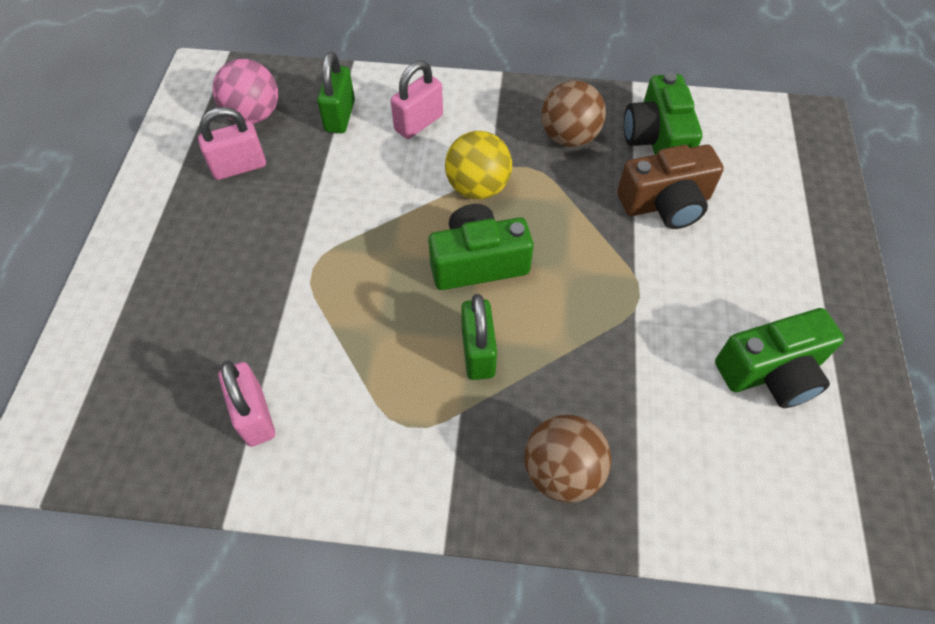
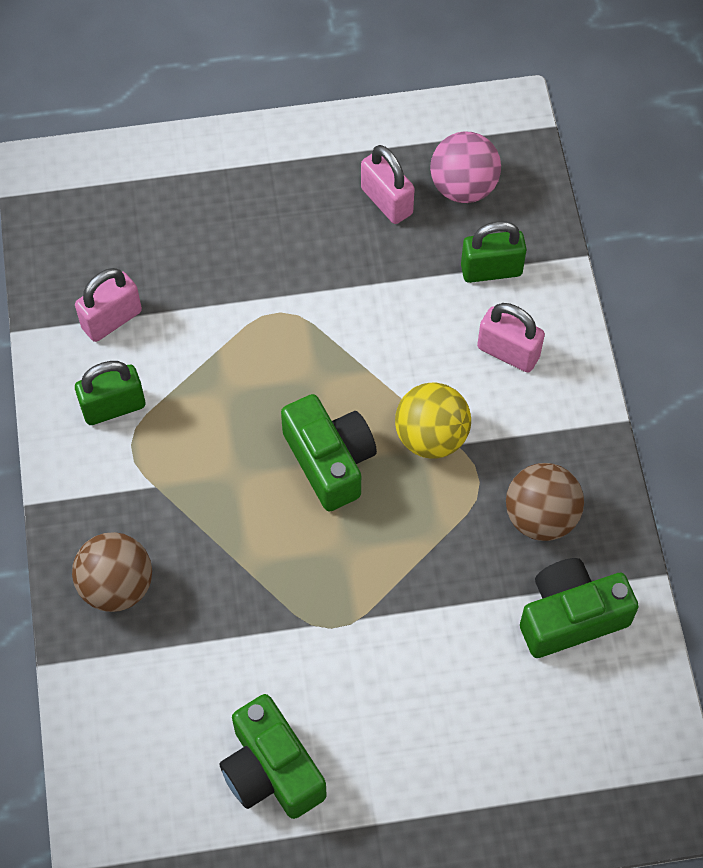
camera: 75 degrees right, 5 degrees up
(478, 352) = (222, 486): green padlock -> green padlock (113, 407)
(666, 203) = (470, 639): brown camera -> none

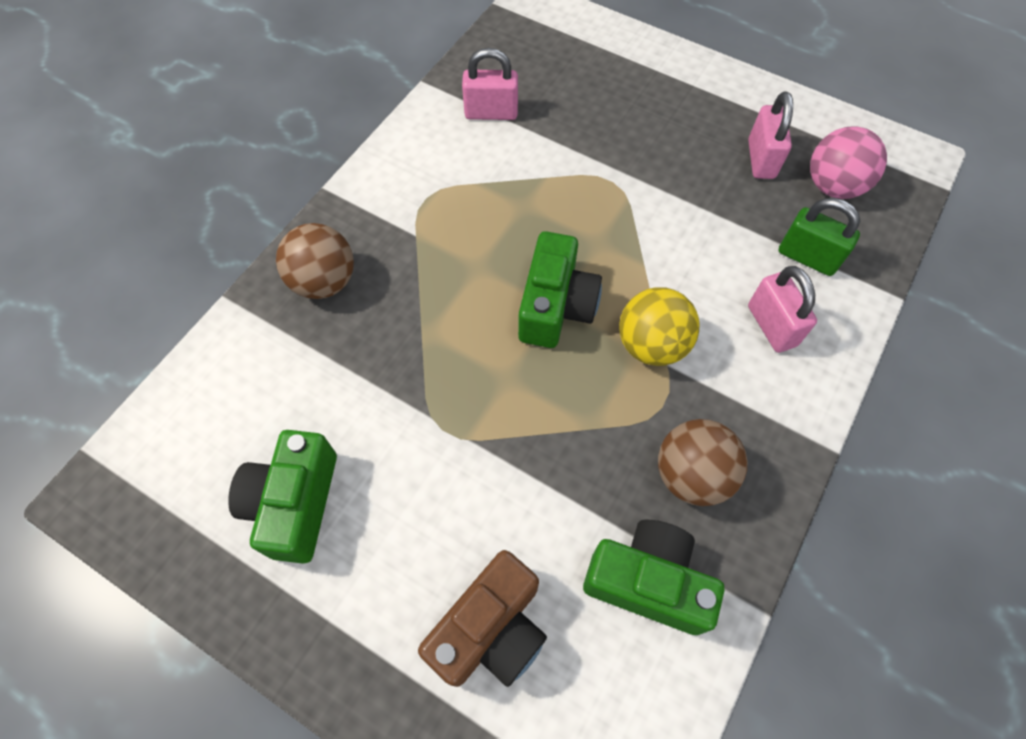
camera: 40 degrees right, 0 degrees up
(113, 407) = (438, 166): green padlock -> none
(493, 735) = (490, 629): none -> brown camera

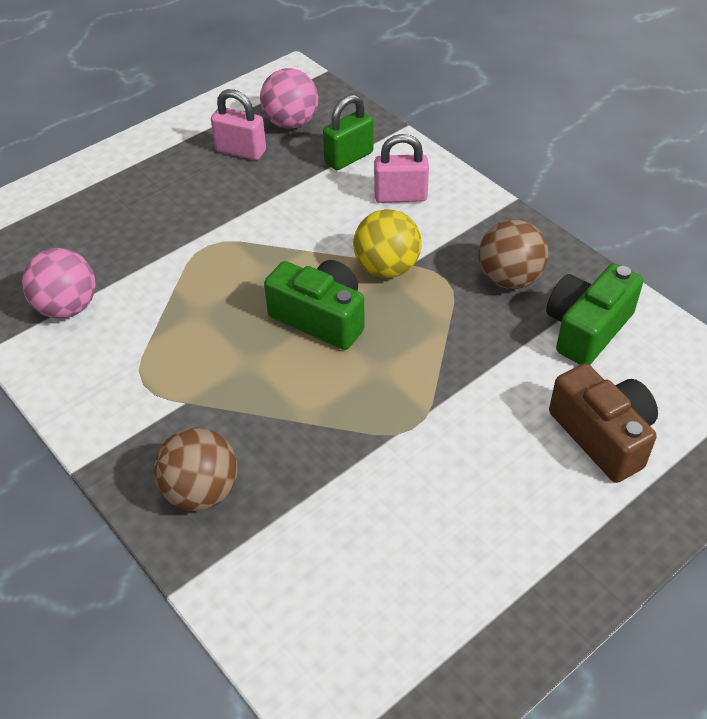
camera: 70 degrees left, 15 degrees down
(294, 503) = (447, 561): green camera -> none
(491, 113) = (67, 307): pink padlock -> pink ball

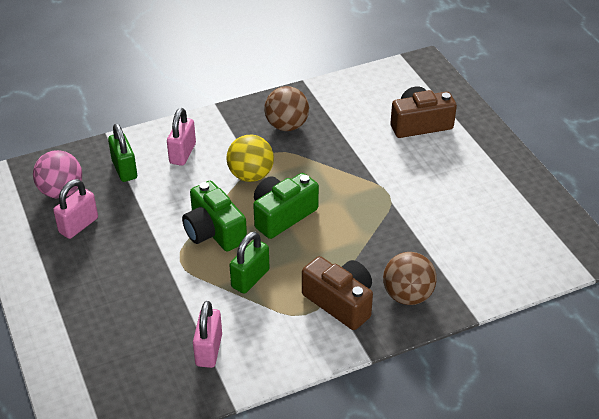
camera: 75 degrees left, 5 degrees down
(67, 307) = (209, 350): pink ball -> pink padlock
(171, 415) = (340, 302): none -> brown camera
(193, 315) = (250, 278): none -> green padlock
(587, 328) = (341, 107): green camera -> green camera (214, 231)

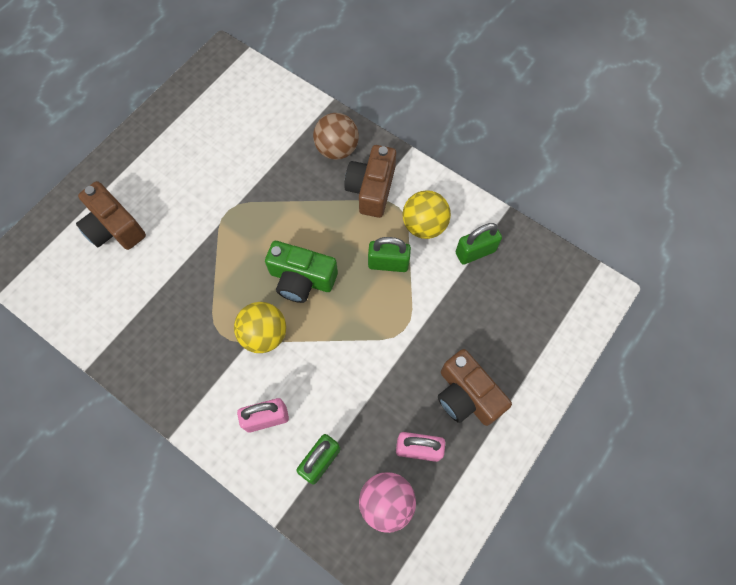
camera: 120 degrees left, 25 degrees up
(88, 274) = (466, 395): none -> brown camera
(209, 350) = (475, 252): pink padlock -> green padlock
(214, 231) = (353, 323): green camera -> none
(269, 324) = (424, 225): none -> yellow ball
(286, 126) = (173, 343): brown ball -> none

